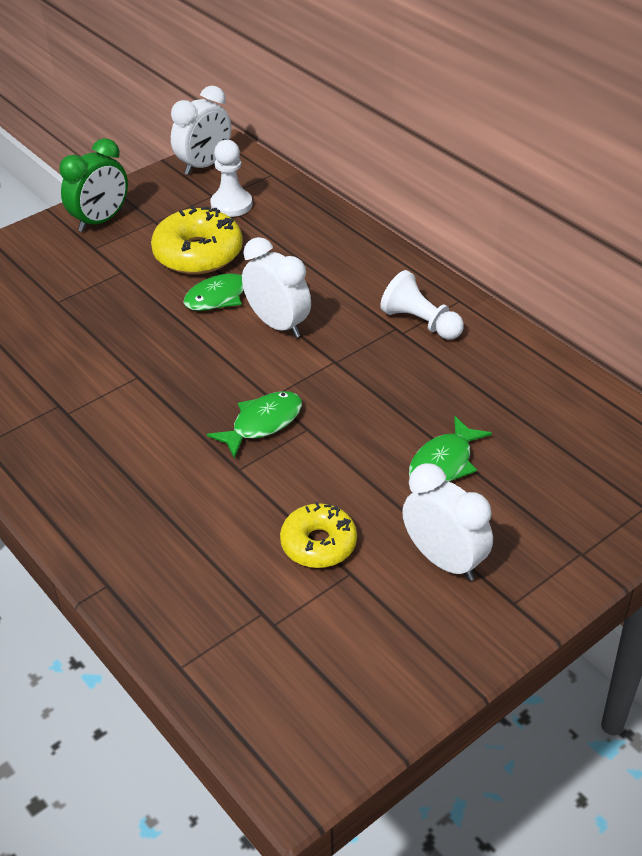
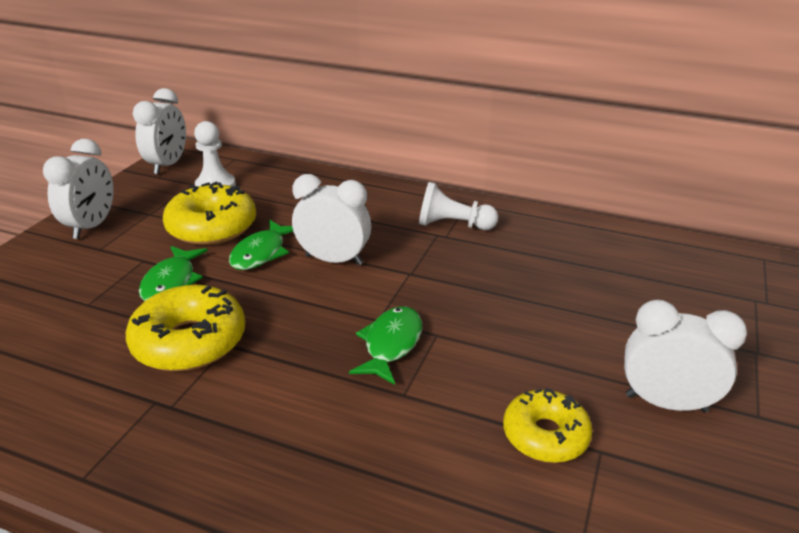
camera: 30 degrees left, 10 degrees down
(100, 221) = (92, 226): green clock -> white clock
(111, 363) = (189, 341): none -> yellow donut
(444, 463) = (579, 321): green fish -> green fish (171, 282)

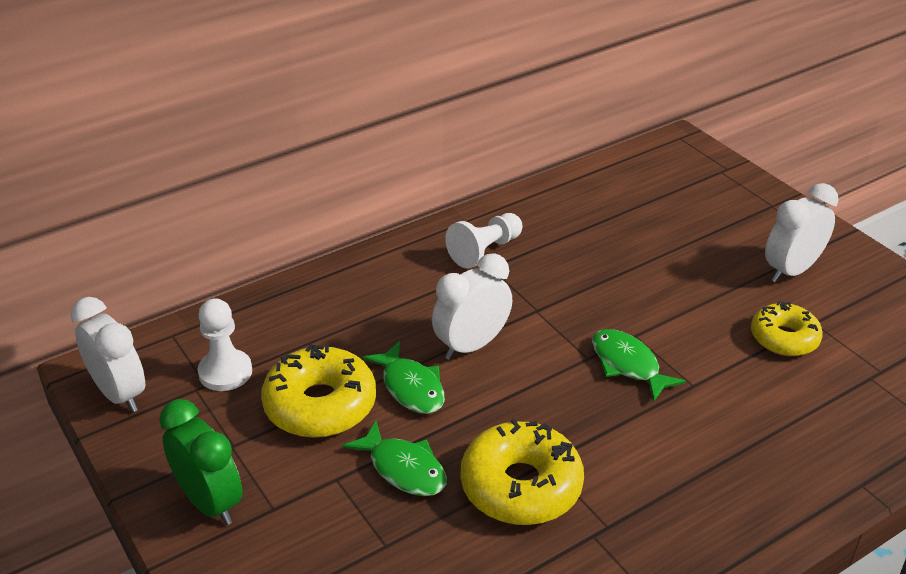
camera: 55 degrees left, 5 degrees up
(92, 226) = (210, 502): white clock -> green clock

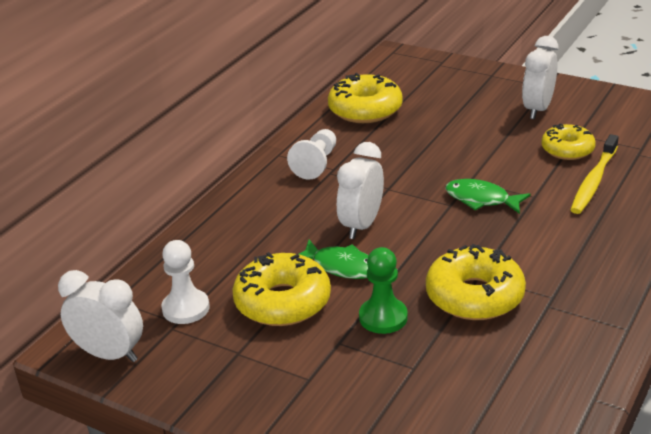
camera: 25 degrees left, 5 degrees down
(210, 502) = (255, 394): green clock -> none
(403, 469) = (383, 317): green fish -> green pawn
(590, 201) = (365, 110): none -> yellow donut
(782, 393) = (593, 181): none -> yellow toothbrush

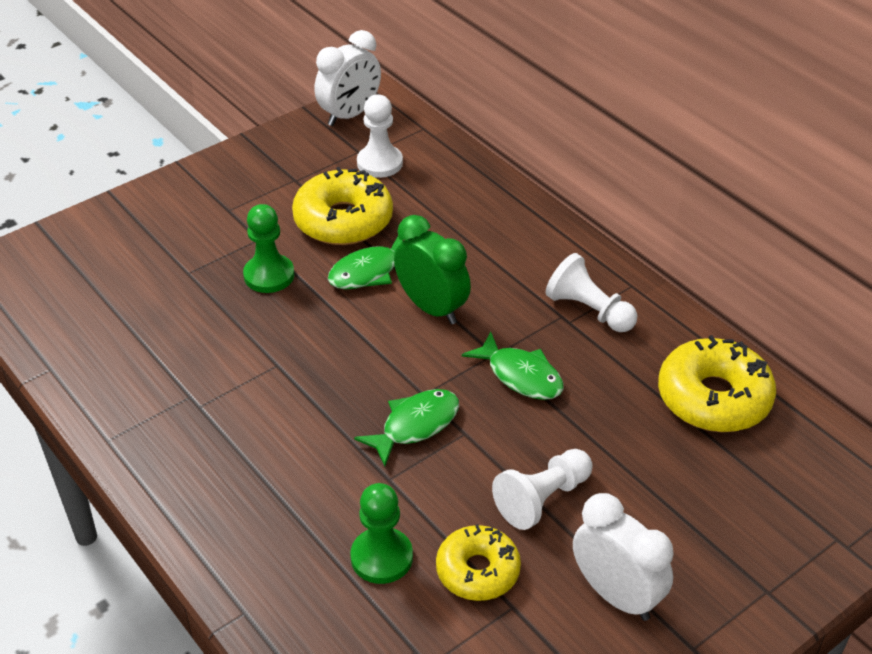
camera: 110 degrees right, 10 degrees up
(361, 225) = (432, 308): white clock -> green clock
(401, 173) = (521, 376): none -> green fish
(474, 296) = (248, 348): yellow donut -> none
(496, 143) = (542, 499): none -> white pawn
(593, 181) = (381, 557): yellow toothbrush -> green pawn

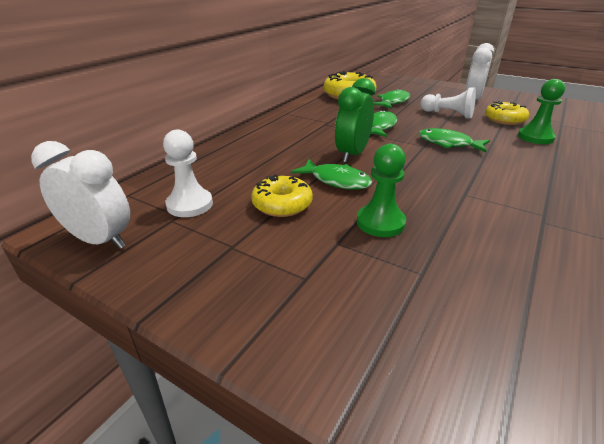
camera: 110 degrees left, 10 degrees down
(343, 220) = (282, 204): yellow donut -> yellow donut, size x0.65
(589, 310) = (314, 119): white pawn -> none
(645, 449) = (393, 102): none -> green fish

